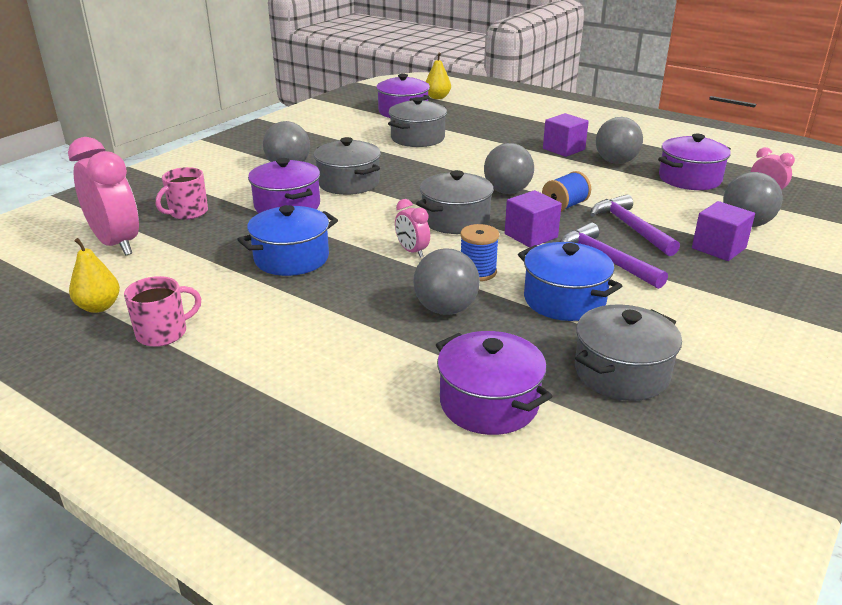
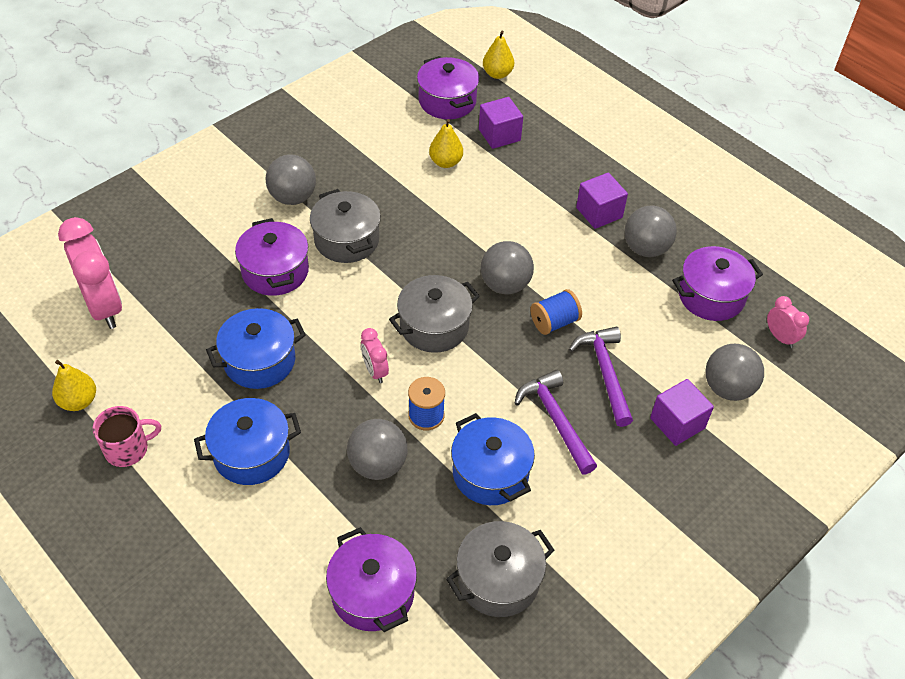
camera: 10 degrees right, 20 degrees up
(187, 212) = (177, 265): pink mug -> none
(306, 319) = (251, 453): none -> blue pot
(417, 138) = (445, 162): grey pot -> yellow pear
(531, 236) = (499, 367): purple cube -> purple cube (499, 135)

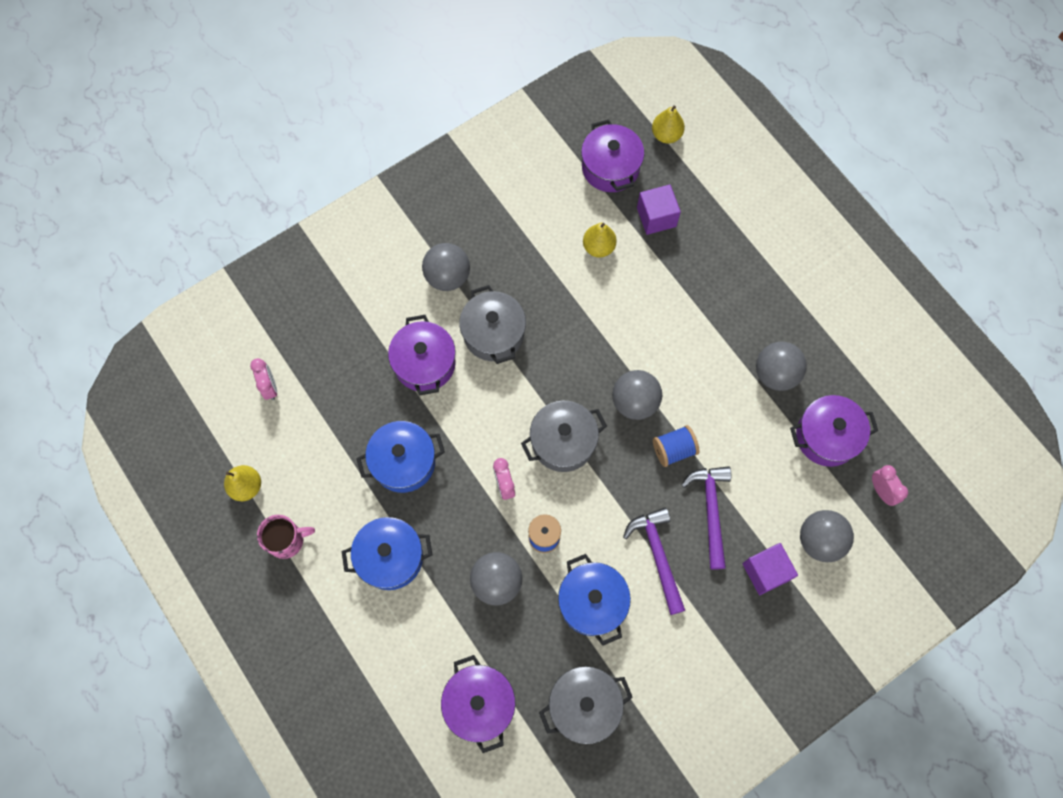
camera: 10 degrees right, 20 degrees up
(104, 307) = (270, 387): pink clock -> pink clock, size x0.49
(599, 212) = (738, 325): purple cube -> none

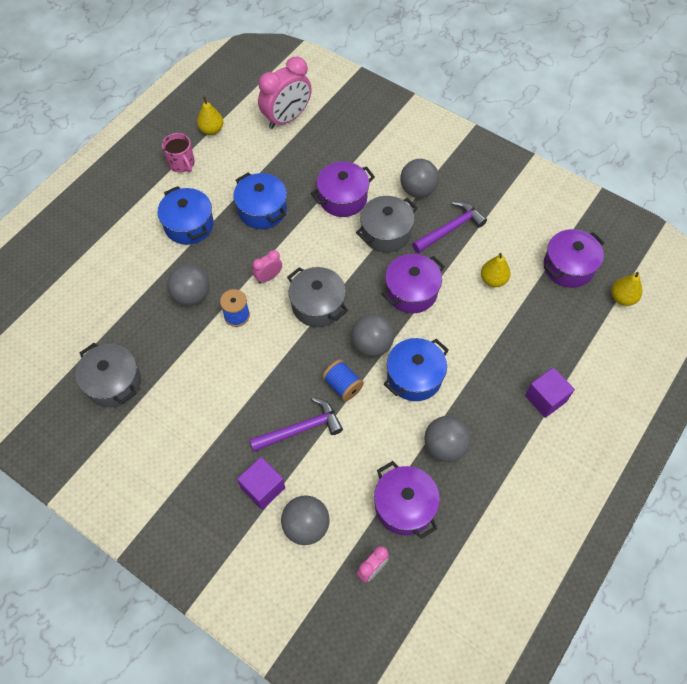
camera: 70 degrees right, 10 degrees down
(270, 387) = (287, 118): pink clock -> pink clock, size x2.03
(479, 704) = (97, 313): purple pot -> purple pot (411, 292)
(592, 602) = (196, 364): blue pot -> blue pot (414, 377)
(656, 217) = (542, 313): purple cube -> purple cube (545, 398)
(657, 556) = (248, 400): purple hammer -> purple hammer (450, 229)

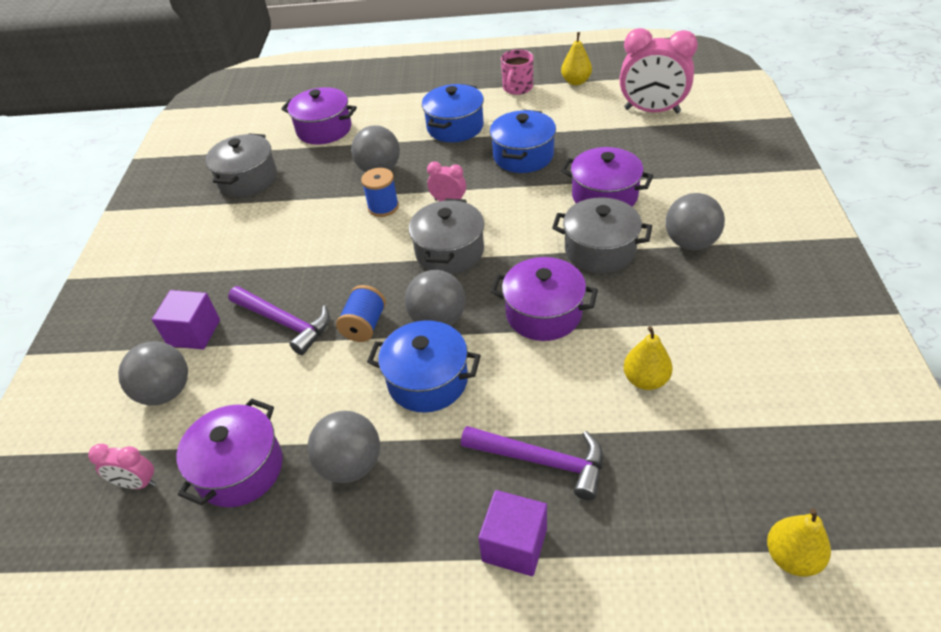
camera: 60 degrees right, 15 degrees down
(450, 229) = (671, 298): purple hammer -> purple hammer (541, 461)
(568, 267) = (763, 453): purple pot -> purple pot (324, 129)

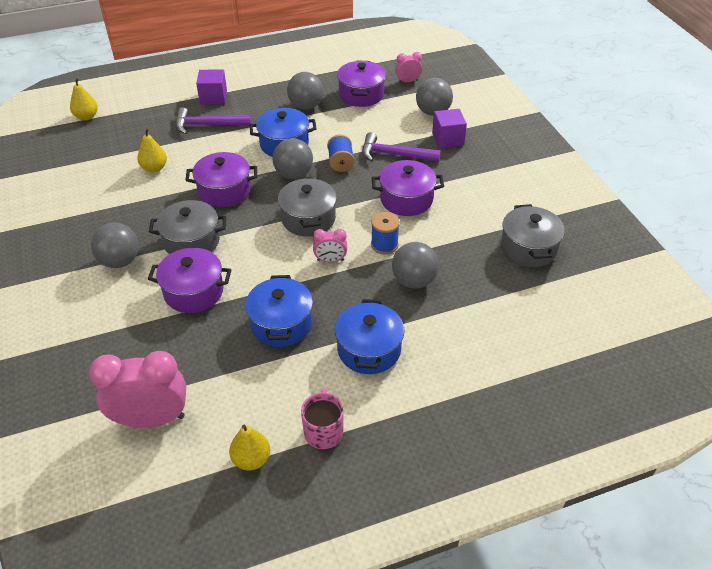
camera: 155 degrees right, 0 degrees up
(324, 129) = (509, 319): purple pot -> purple pot (406, 199)

